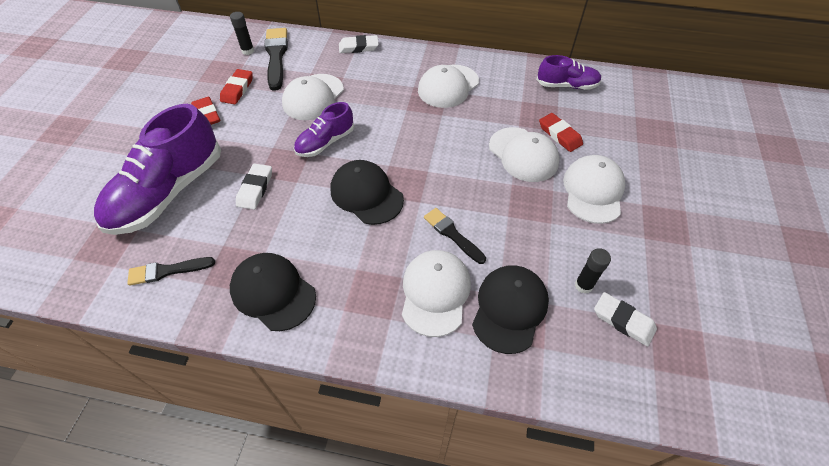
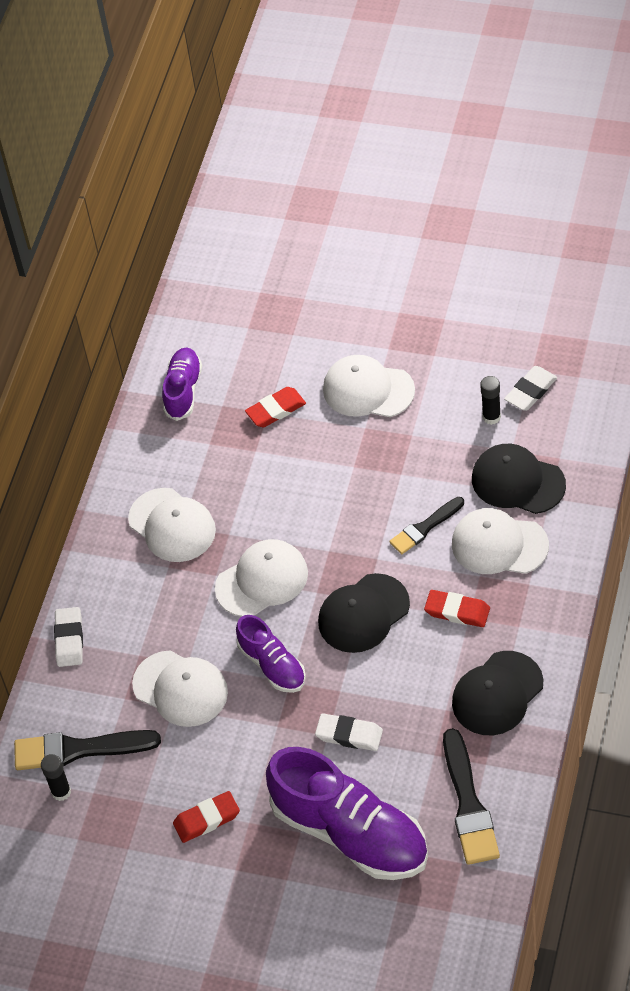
camera: 80 degrees left, 0 degrees up
(167, 271) = (469, 804): black brush -> black brush, size x1.59
(237, 89) = (154, 790): red eraser -> red eraser (457, 611)
(523, 154) = (307, 451): white cap -> white cap (262, 580)

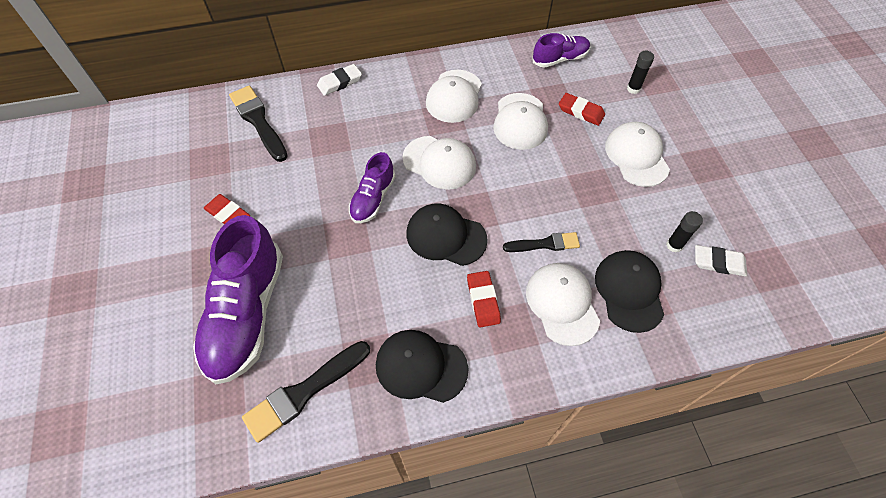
camera: 55 degrees right, 5 degrees up
(61, 792) = (222, 125): black glue stick -> black glue stick (633, 89)
(180, 689) = (329, 154): white cap -> white cap (520, 121)
(349, 734) = (335, 273): white eraser -> none
(425, 527) = (545, 244): black brush -> black brush turned 150 degrees clockwise

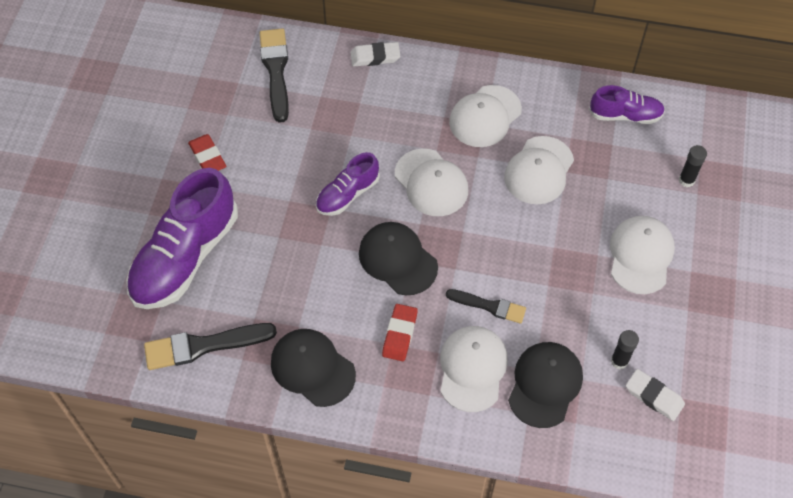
camera: 25 degrees right, 0 degrees up
(581, 111) = (611, 184): red eraser -> none

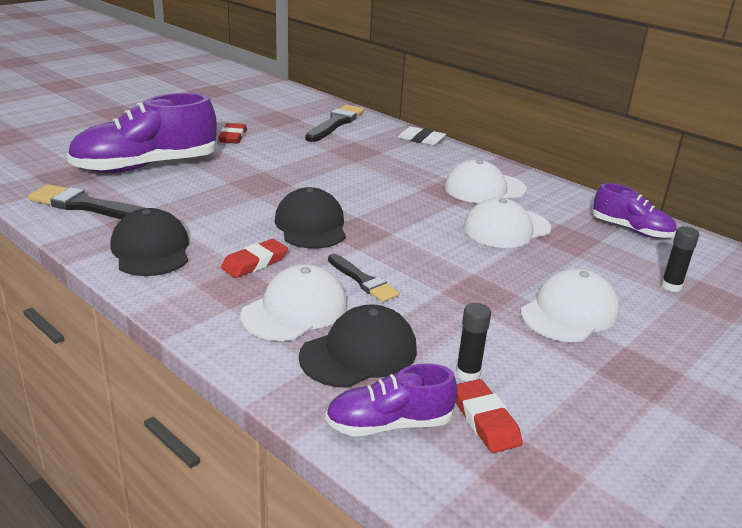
camera: 30 degrees right, 30 degrees down
(347, 194) = (314, 183): purple shoe -> purple shoe (389, 424)
(431, 183) = (394, 201): white cap -> none
(654, 396) = (485, 420): white eraser -> red eraser

